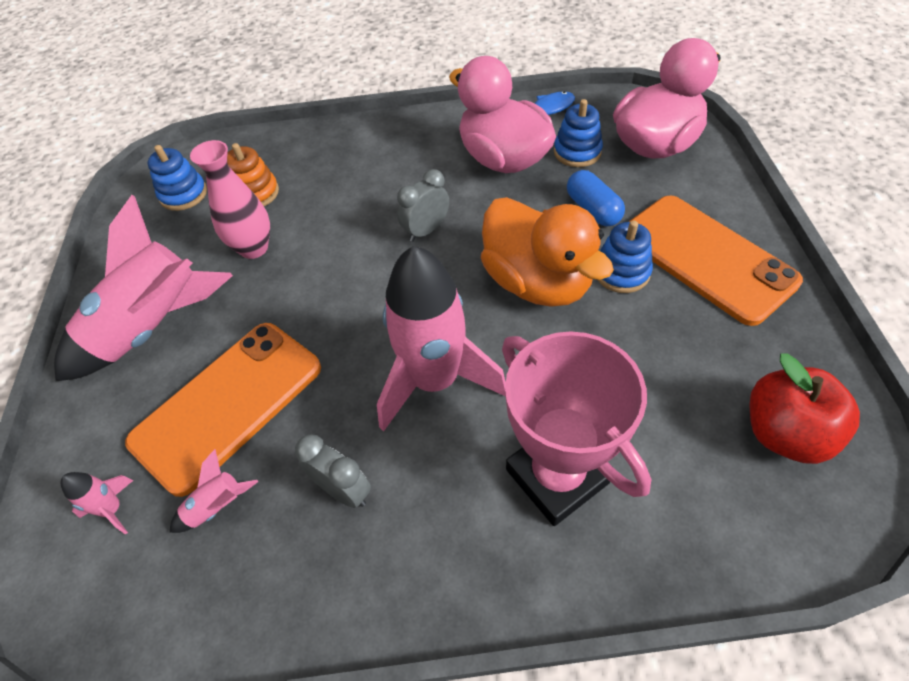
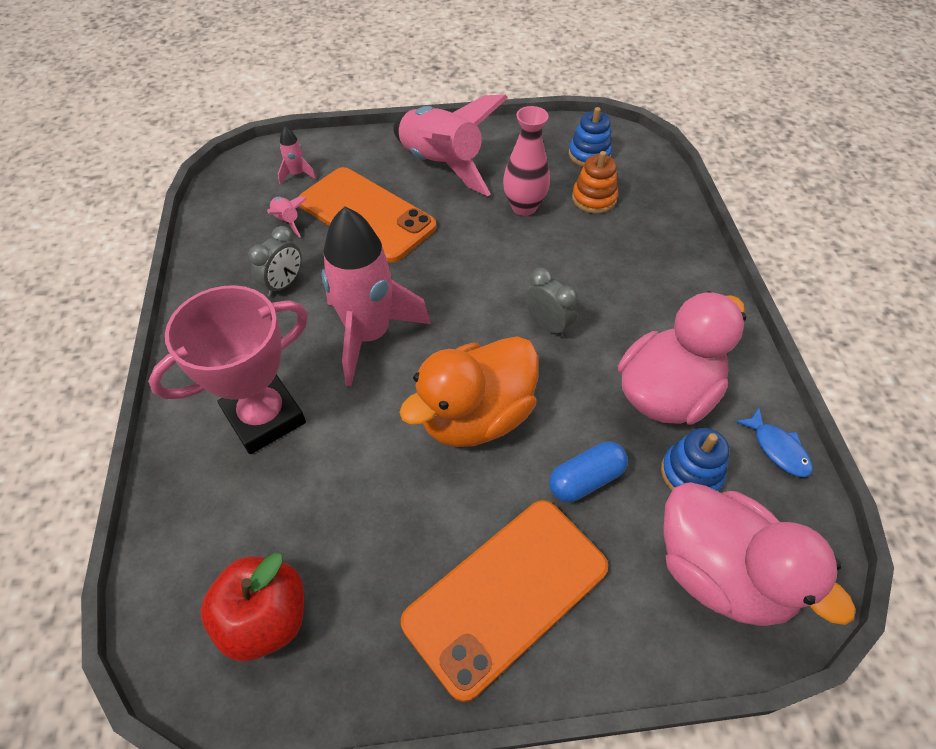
camera: 85 degrees right, 0 degrees up
(621, 272) = (486, 497): blue stacking toy -> none

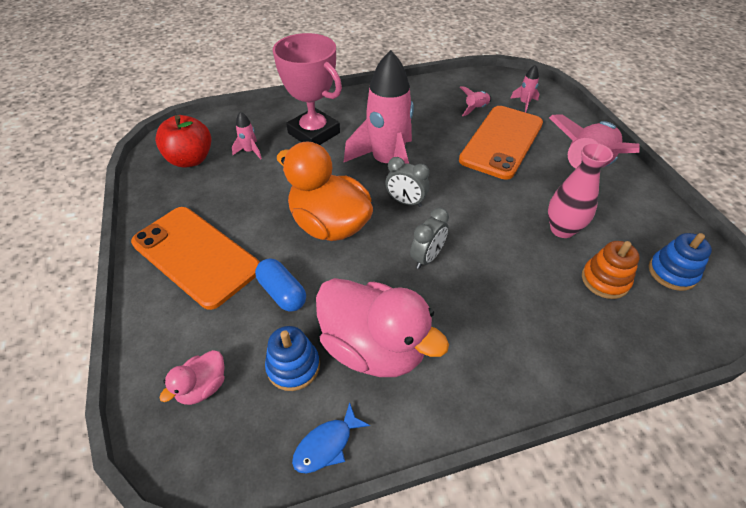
camera: 80 degrees right, 5 degrees down
(278, 515) = (250, 151): none -> pink rocket
(284, 284) = (418, 119): grey clock -> grey clock (405, 202)
(720, 573) = (203, 387): pink duck -> pink duck, size x0.46

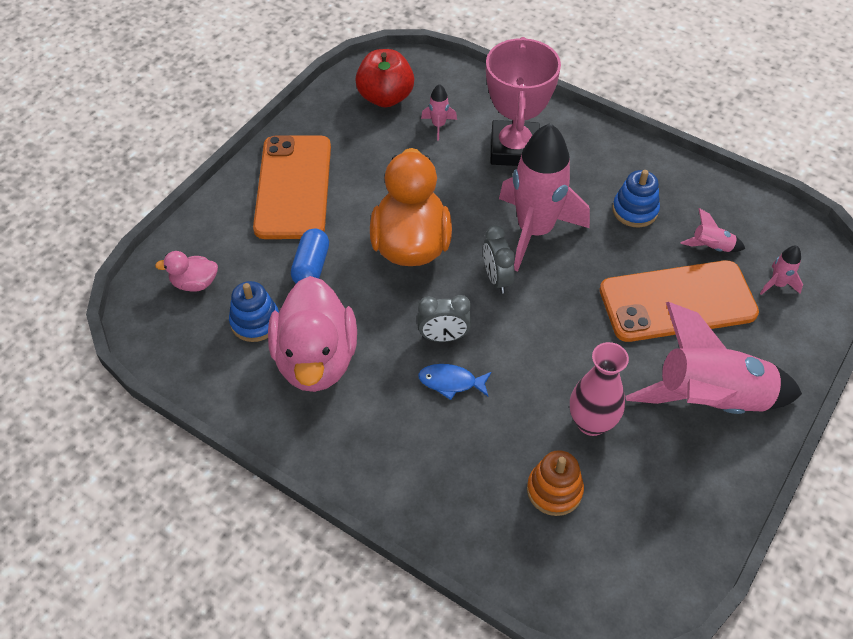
camera: 50 degrees right, 5 degrees up
(326, 445) = (214, 385): blue fish -> blue fish (451, 382)
(672, 272) = (625, 545): blue stacking toy -> blue stacking toy (635, 210)

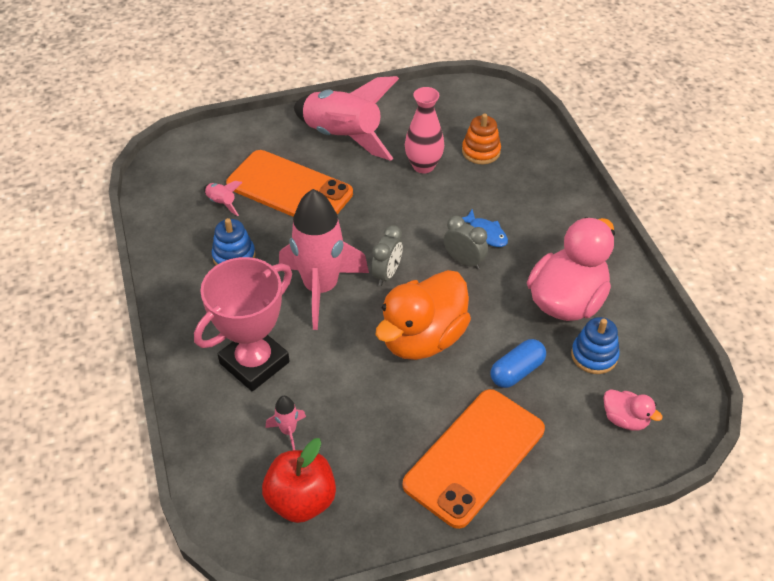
camera: 140 degrees left, 5 degrees down
(777, 284) = (217, 161): pink rocket -> none

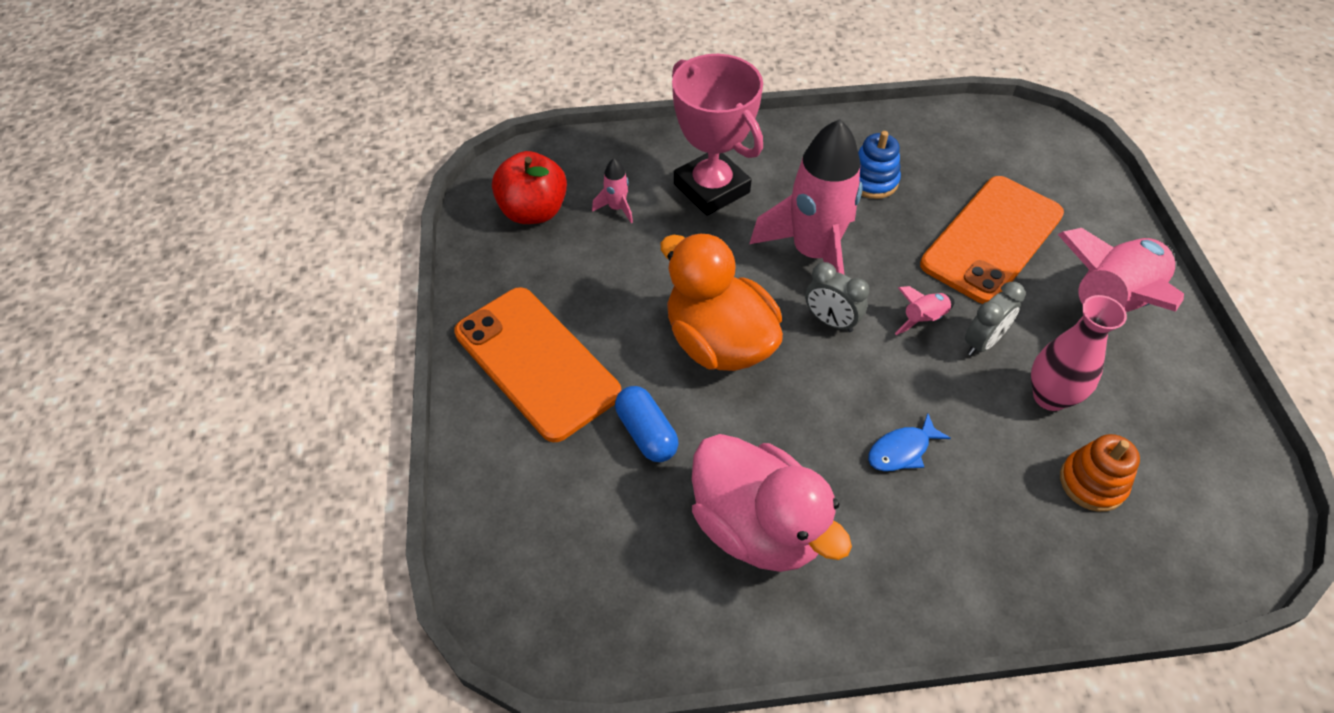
camera: 100 degrees right, 5 degrees up
(222, 203) = (963, 175): pink rocket -> pink rocket (923, 319)
(464, 261) = (847, 411): grey clock -> grey clock (983, 342)
(594, 355) = (652, 535): blue stacking toy -> none
(625, 419) = (540, 542): pink duck -> none

